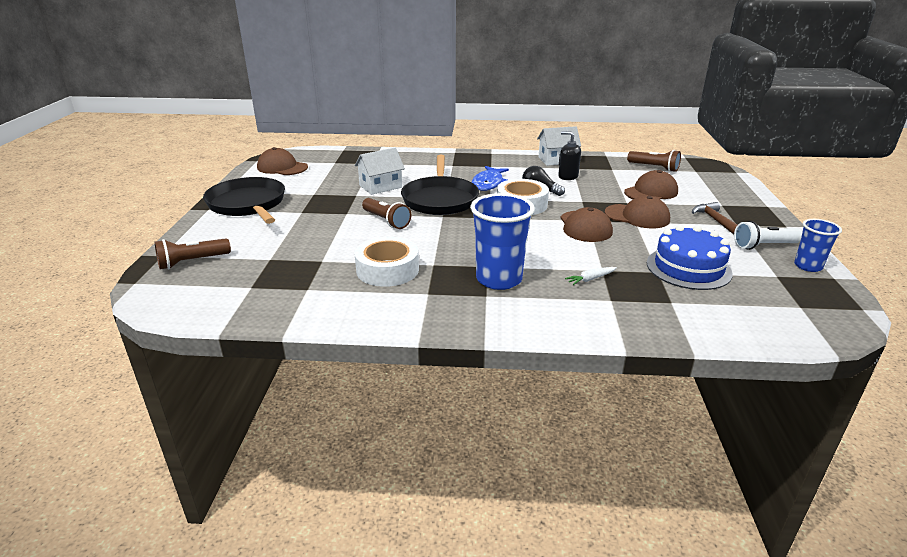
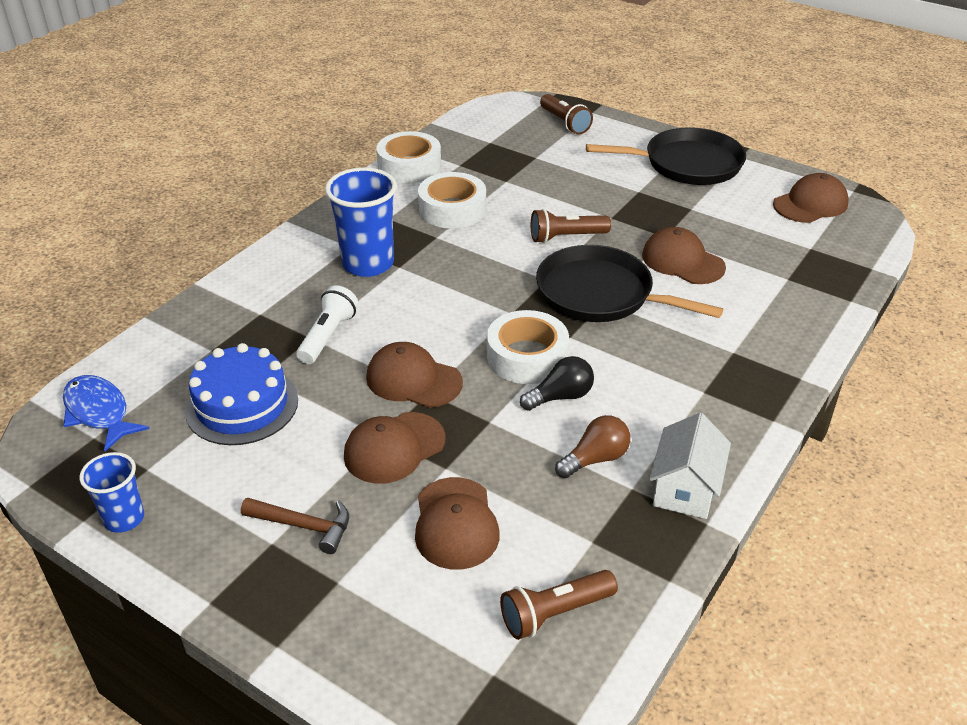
camera: 120 degrees right, 10 degrees up
(192, 262) = (564, 123): brown flashlight -> brown flashlight turned 150 degrees clockwise
(328, 314) = (409, 166): none -> white tape
(380, 186) = (682, 261): white house -> brown cap
(488, 183) = (626, 358): blue fish -> blue fish (99, 412)
(568, 176) = (595, 459): black soap dispenser -> brown light bulb
(590, 279) = (304, 320): white carrot -> none
(764, 246) = (201, 519): white flashlight -> white flashlight (328, 336)

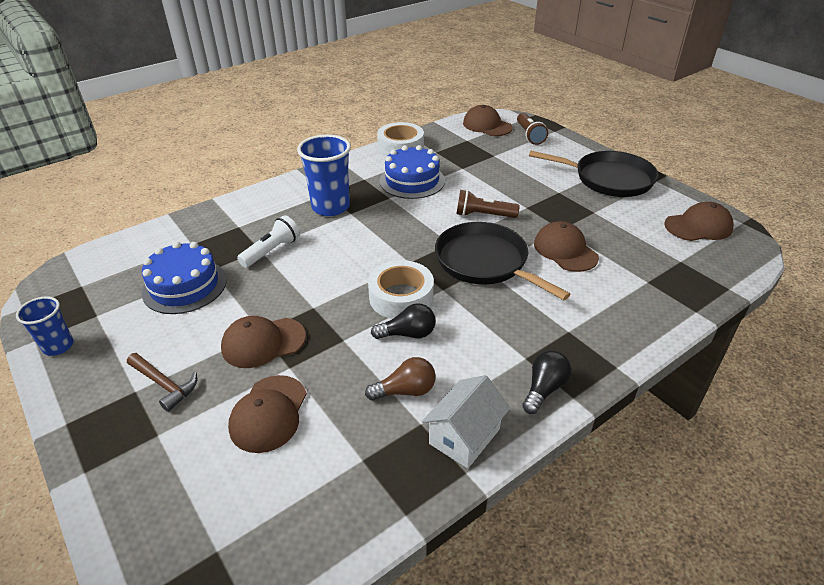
camera: 20 degrees right, 0 degrees up
(99, 412) = (96, 270): blue fish -> none
(413, 380) = (309, 295): brown cap -> brown cap (487, 125)
(452, 209) = (412, 181): white tape -> blue cake
(554, 613) = (296, 513): brown flashlight -> none
(740, 419) = (544, 389): none -> black light bulb

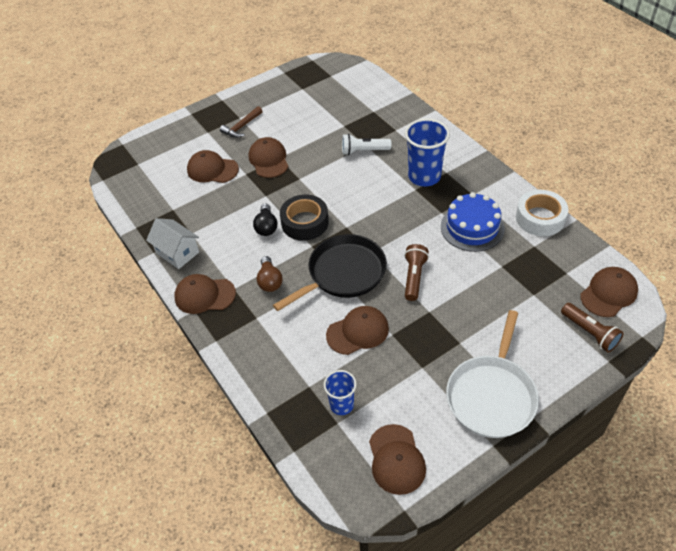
camera: 95 degrees right, 10 degrees up
(58, 346) = (278, 82): blue cup -> blue cup (341, 405)
(184, 286) = (326, 117): blue cake -> none
(272, 251) = (363, 151): white flashlight -> white flashlight turned 135 degrees clockwise
(401, 297) = (305, 222): white tape -> black tape
(405, 391) = (217, 226): brown light bulb -> brown light bulb (270, 281)
(529, 135) = (590, 333): brown flashlight -> brown flashlight turned 120 degrees counterclockwise
(544, 389) = (204, 295): black light bulb -> brown cap
(609, 179) = (491, 396): black pan -> white pan

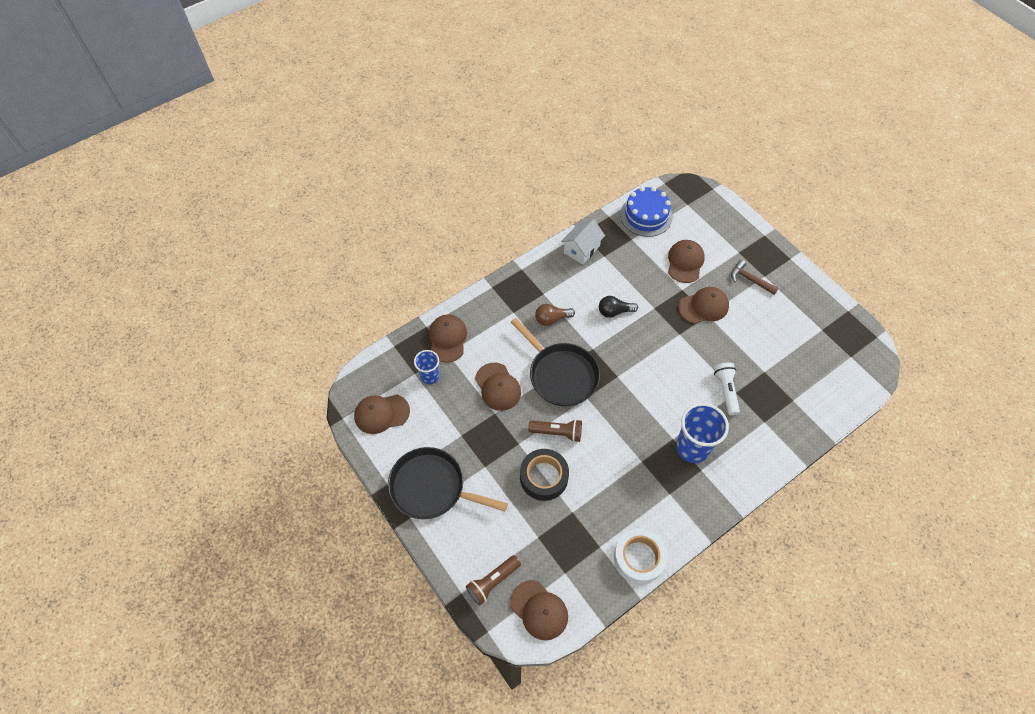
camera: 85 degrees right, 10 degrees up
(204, 295) = (536, 274): brown cap -> brown cap (447, 339)
(305, 222) = (621, 342): black tape -> black tape (544, 477)
(472, 227) = (622, 489): blue cake -> blue cake (646, 215)
(491, 396) = (431, 487): white pan -> black pan

